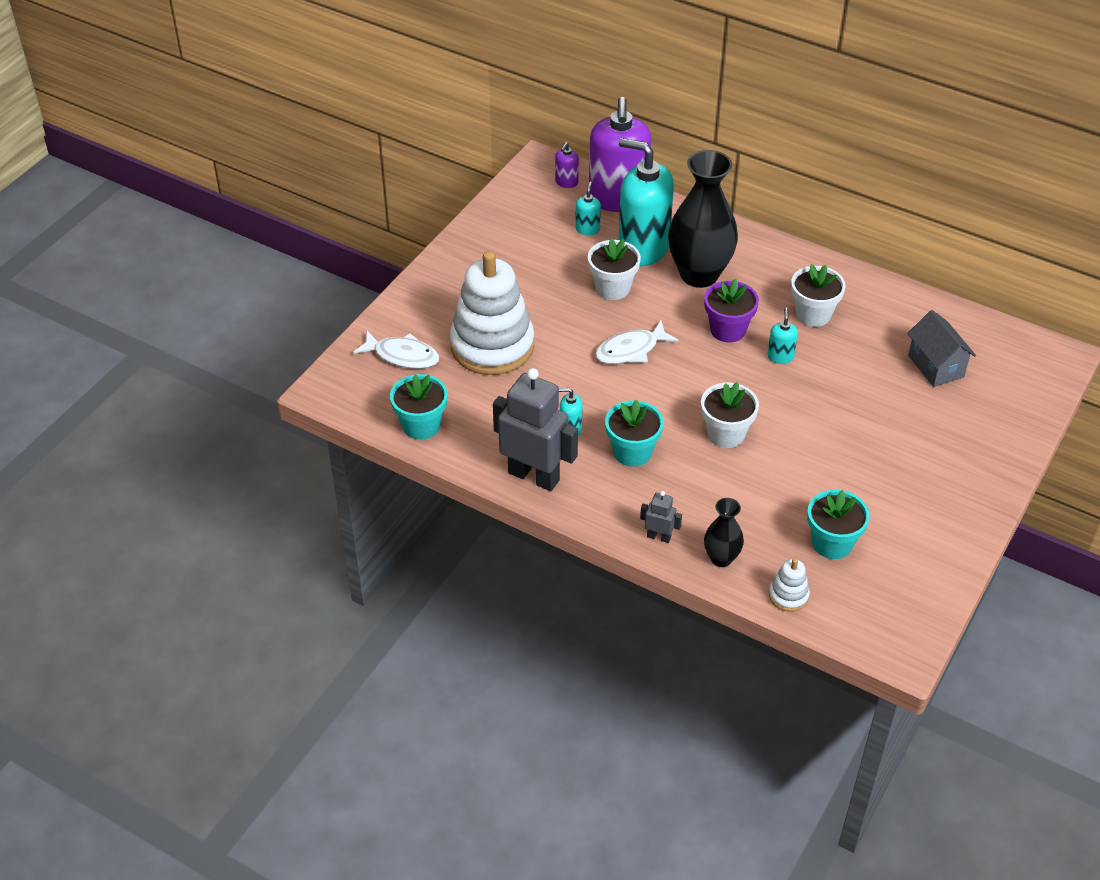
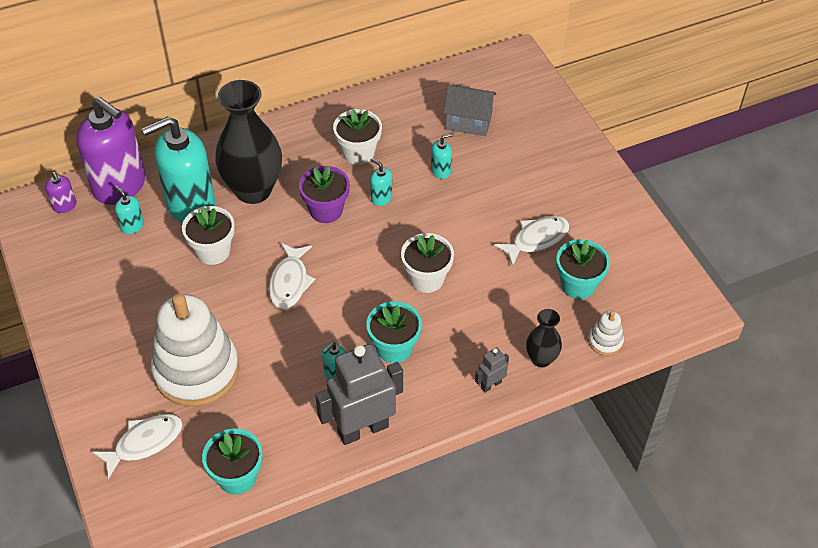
camera: 55 degrees left, 5 degrees up
(852, 486) = (536, 239): none -> white fish
(856, 378) = (441, 171): none -> turquoise soap dispenser

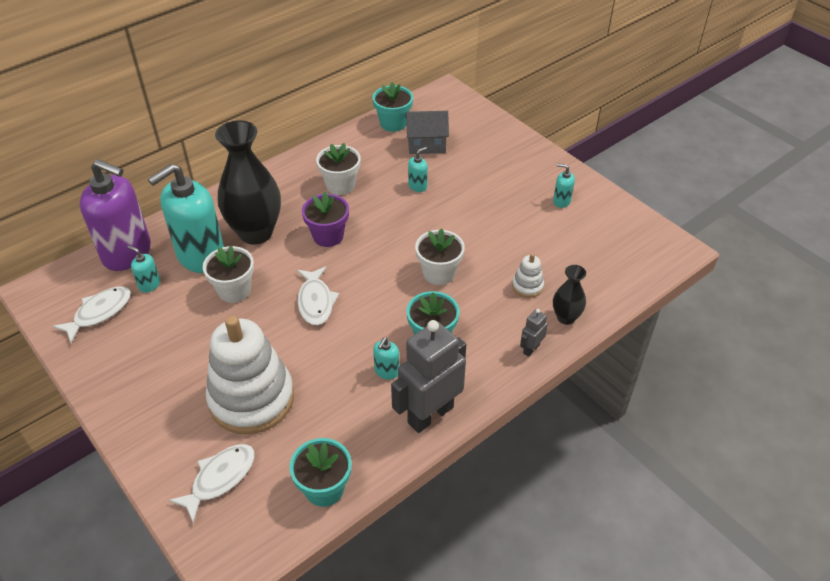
camera: 15 degrees left, 5 degrees down
(64, 206) = (77, 280): purple soap dispenser -> none
(381, 198) = (374, 217): turquoise soap dispenser -> turquoise soap dispenser (561, 201)
(536, 239) = (521, 223): white fish -> white fish (99, 313)
(578, 285) = (571, 251): turquoise flower pot -> turquoise flower pot (393, 123)
(605, 341) = (613, 291): white stacking toy -> white stacking toy (527, 286)

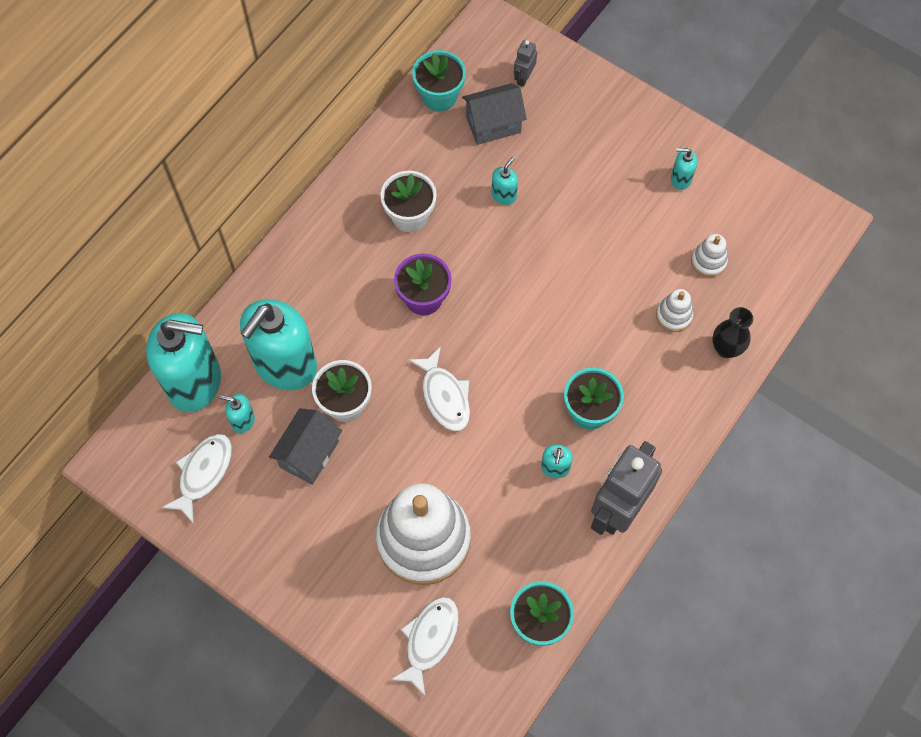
camera: 15 degrees left, 20 degrees up
(127, 253) = (195, 382): purple soap dispenser -> turquoise soap dispenser
(188, 318) = (309, 454): none -> grey house
(256, 232) = (335, 314): black vase -> none
(439, 273) = (570, 322): white flower pot -> none
(531, 349) = (699, 400): grey robot -> grey robot (523, 78)
(568, 256) = (708, 261): none -> white stacking toy

